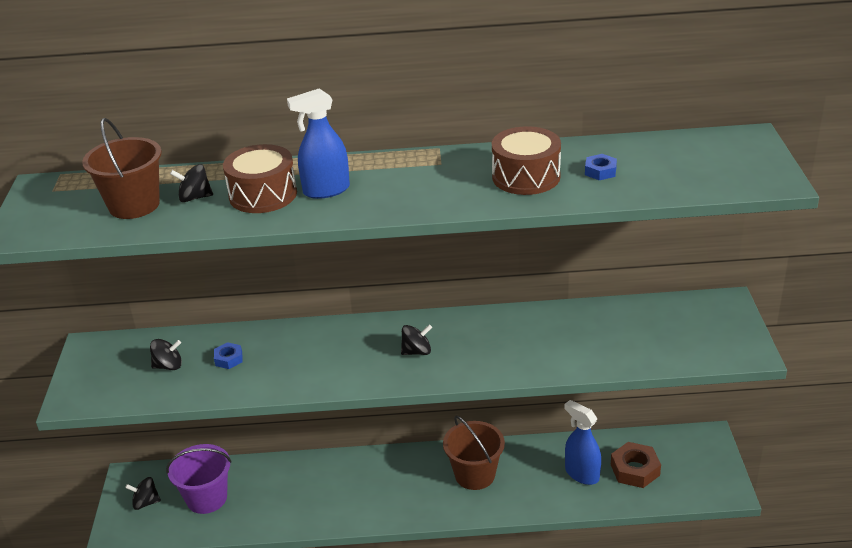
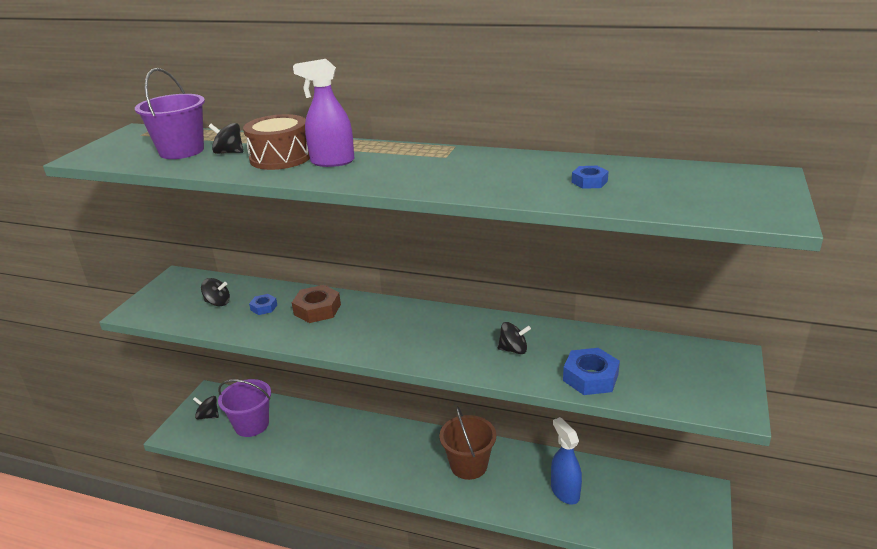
camera: 20 degrees right, 5 degrees down
(134, 205) = (181, 151): brown bucket -> purple bucket
(326, 190) = (332, 162): blue spray bottle -> purple spray bottle
(417, 351) = (413, 335): black spinning top -> black spinning top (513, 350)
(526, 177) = (513, 176): brown drum -> none
(613, 354) = (590, 377): none -> blue nut
(635, 470) = (617, 502): brown nut -> brown nut (317, 309)

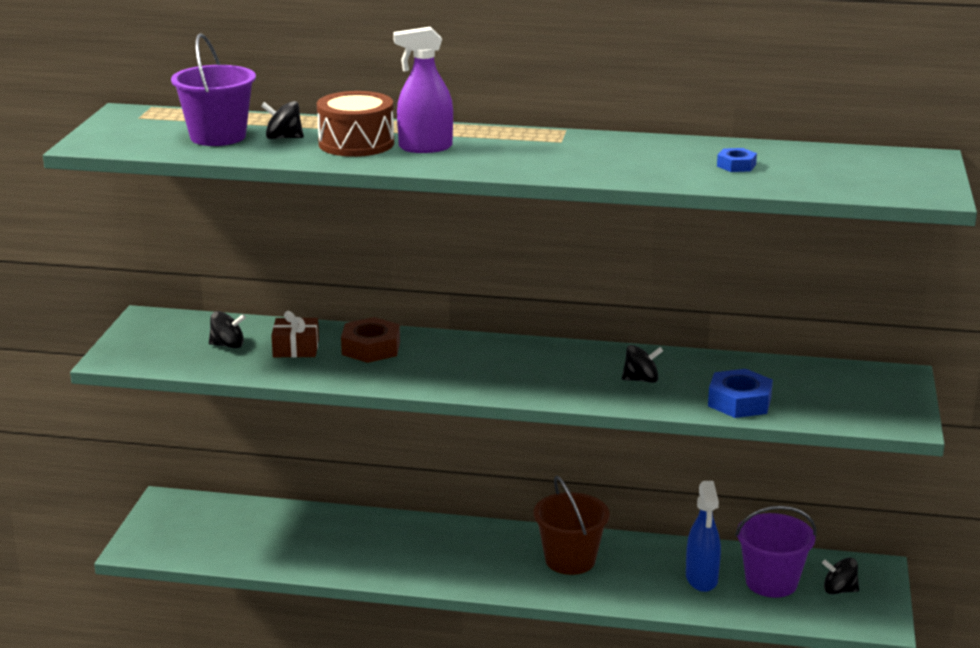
camera: 10 degrees left, 5 degrees down
(208, 416) = (177, 527): black spinning top -> black spinning top (839, 590)
(251, 425) = (247, 533): purple bucket -> purple bucket (771, 582)
(264, 307) = (296, 348): blue nut -> brown gift
(564, 492) = (701, 579): blue spray bottle -> blue spray bottle turned 150 degrees counterclockwise

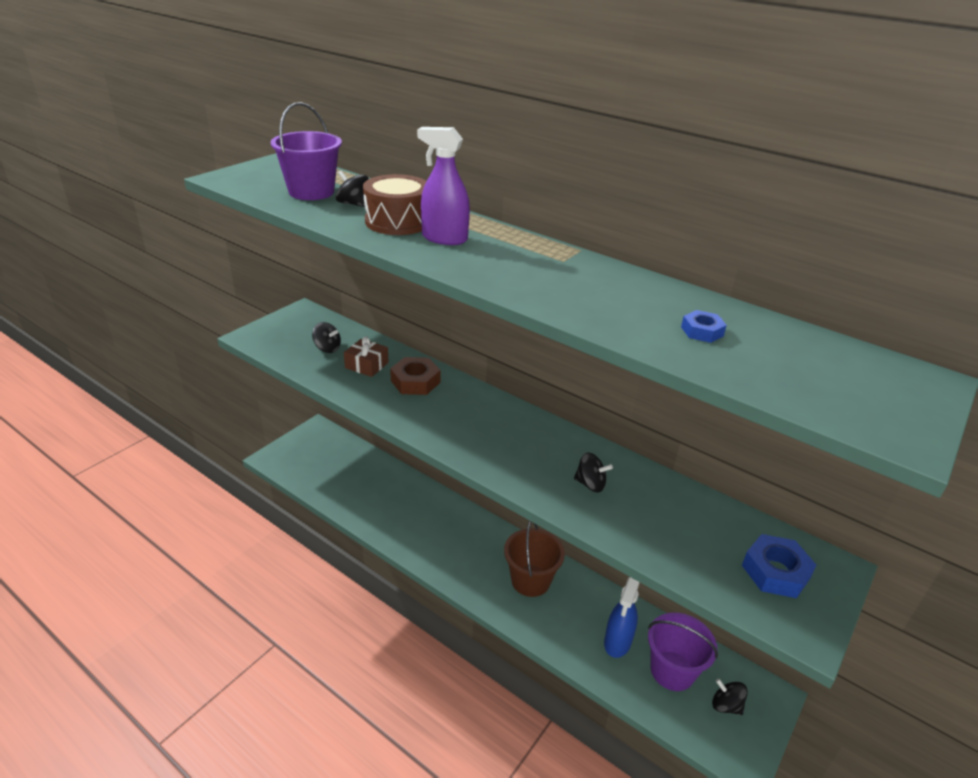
camera: 25 degrees right, 10 degrees up
(739, 402) = (658, 541): blue nut -> blue nut (775, 572)

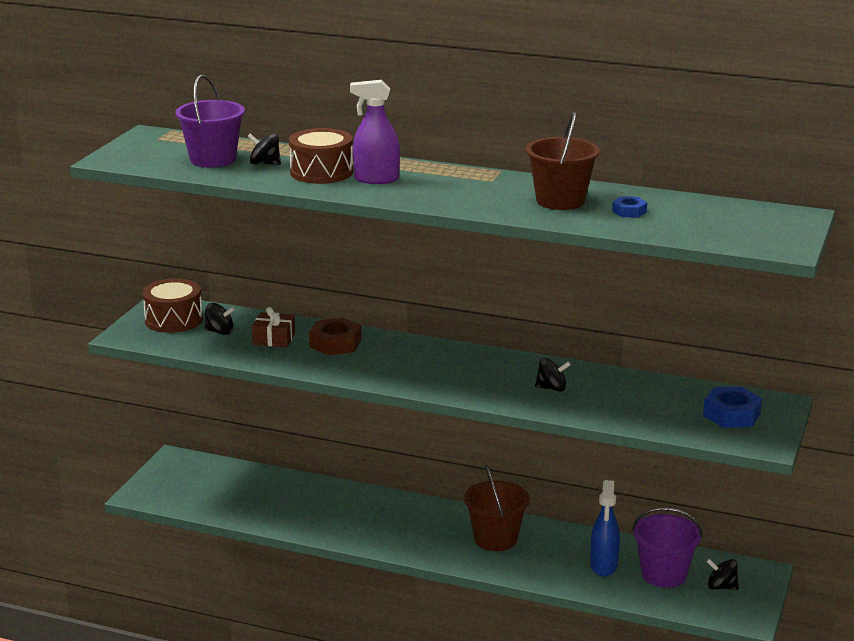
camera: 15 degrees left, 10 degrees down
(300, 328) = (173, 320): none -> brown drum
(625, 300) = (560, 201): none -> brown bucket

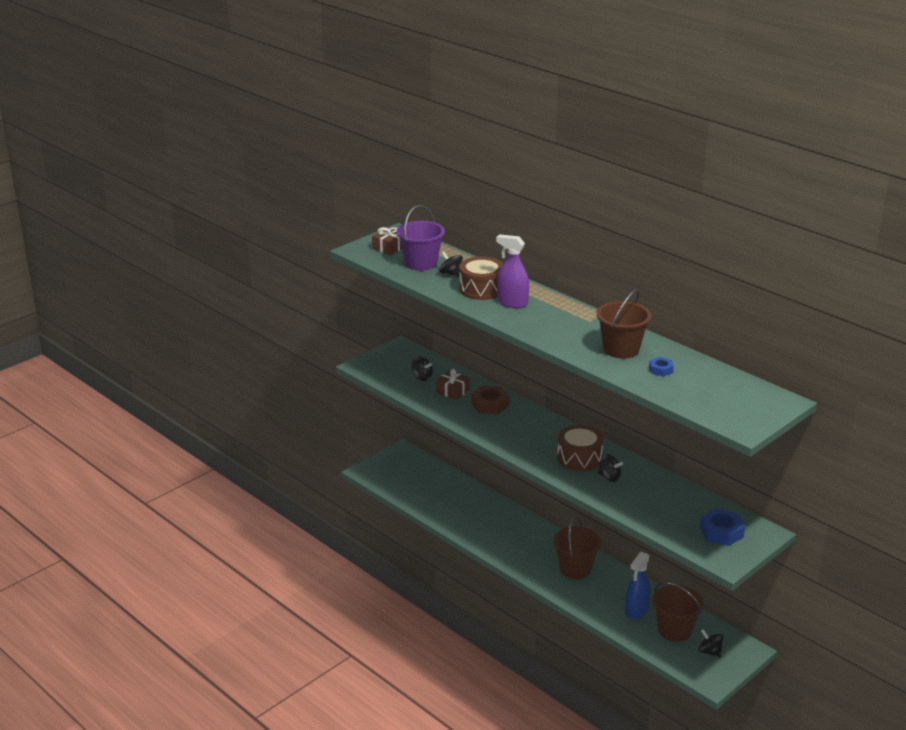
camera: 25 degrees right, 5 degrees up
(153, 150) = (389, 248): none -> brown gift
(173, 320) = (399, 361): brown drum -> brown drum (579, 458)
(664, 574) = (674, 630): purple bucket -> brown bucket

